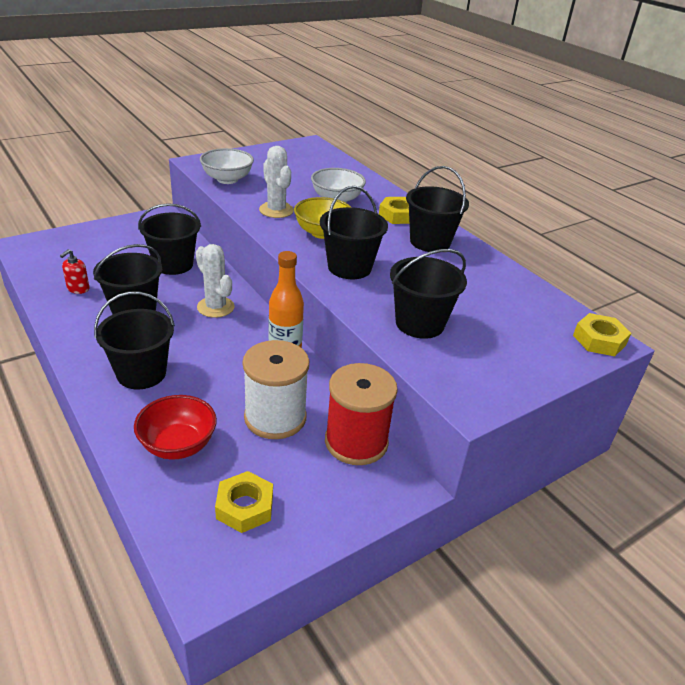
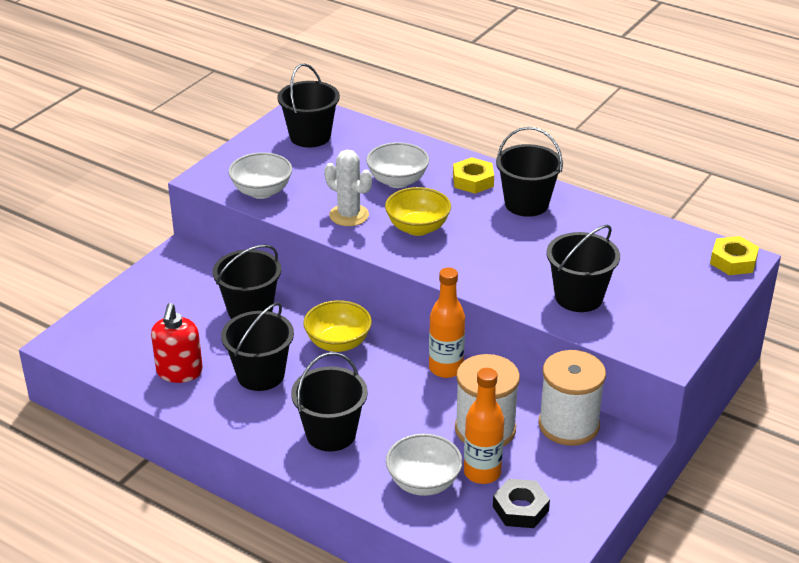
camera: 20 degrees left, 0 degrees up
(78, 289) = (179, 372): red soap dispenser -> red soap dispenser, size x1.69
(178, 445) = (423, 482): red bowl -> white bowl
(215, 307) = (338, 343): white cactus -> yellow bowl
(238, 456) = (482, 473): none -> orange bottle
(245, 507) = (520, 509): yellow nut -> black nut
(349, 267) = (475, 259): black bucket -> black bucket (310, 136)
(356, 442) = (568, 425): red spool -> white spool

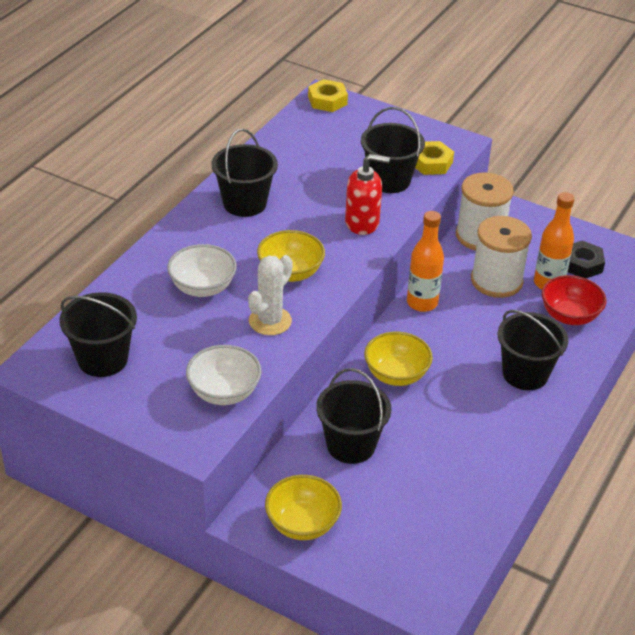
camera: 95 degrees left, 5 degrees up
(167, 280) = (302, 524): none -> yellow bowl
(179, 372) = (461, 492): red soap dispenser -> red soap dispenser (362, 223)
(260, 375) = (454, 428): black bucket -> none
(423, 482) = (569, 316): white bowl -> red bowl
(473, 181) = (203, 236): yellow nut -> yellow nut (431, 163)

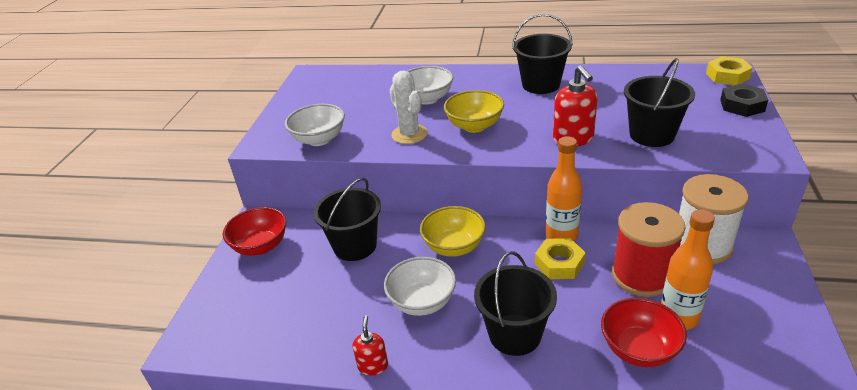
camera: 75 degrees right, 5 degrees down
(103, 359) = (330, 90): black bucket -> none
(270, 321) = (409, 134): white cactus -> white cactus turned 45 degrees clockwise
(302, 524) = (261, 246): yellow bowl -> red bowl
(431, 163) = (710, 149): yellow nut -> yellow nut (559, 263)
(459, 417) = (422, 302): none -> white bowl
(496, 281) = (642, 275): white spool -> red spool
(520, 469) = (373, 366): none -> red soap dispenser
(582, 264) = (744, 339): black nut -> black nut (742, 105)

